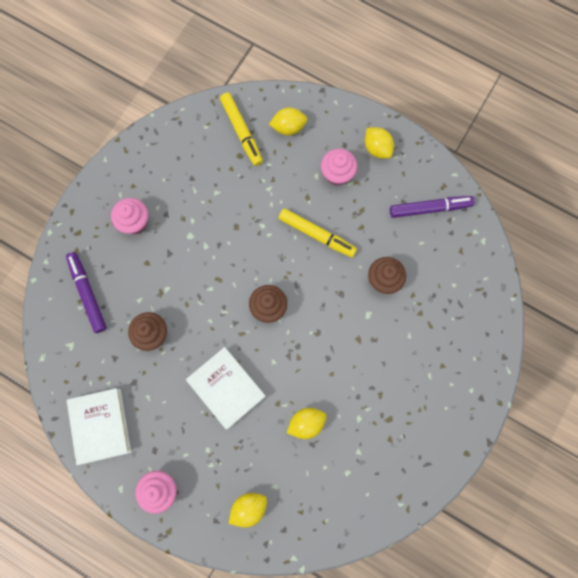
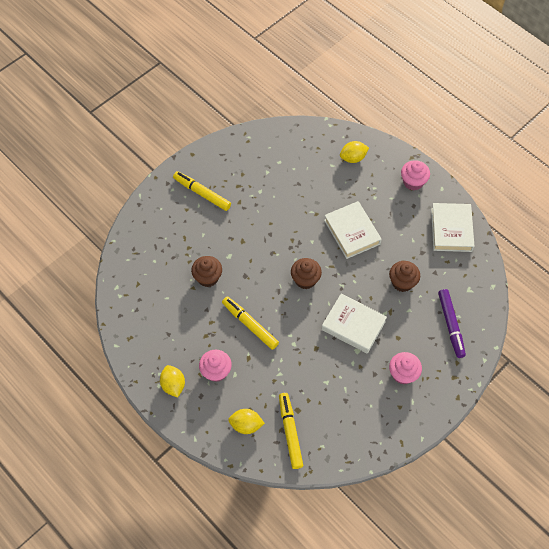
camera: 165 degrees left, 15 degrees down
(200, 264) = (353, 325): none -> white book
(306, 423) = (299, 197): yellow lemon -> none
(430, 208) = (148, 322): purple marker -> none
(431, 394) = (202, 193): none -> yellow marker

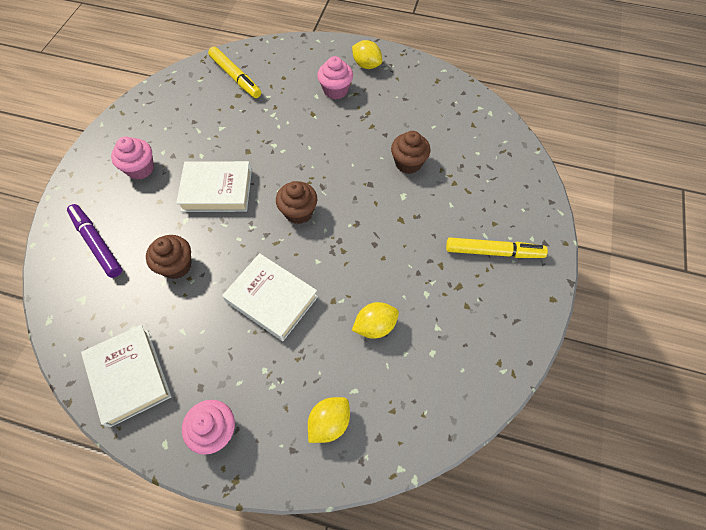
camera: 150 degrees right, 0 degrees up
(246, 425) = (279, 66): yellow lemon -> yellow lemon (375, 326)
(250, 325) = (330, 141): yellow marker -> none

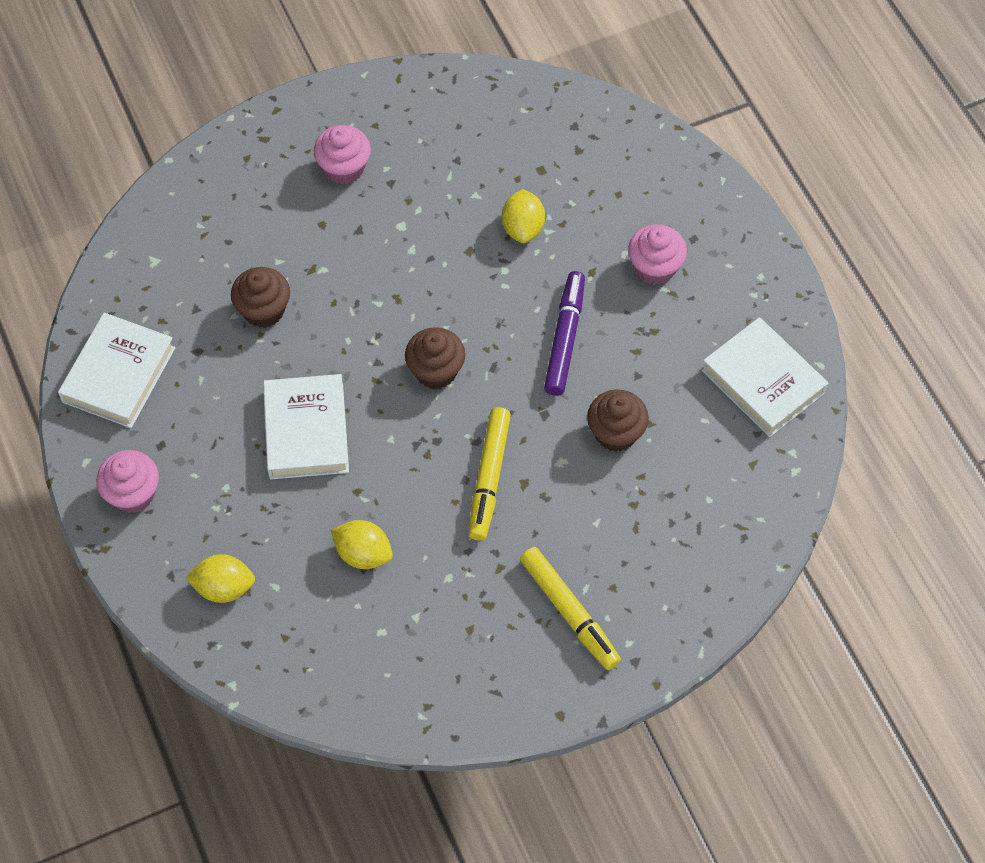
camera: 50 degrees right, 0 degrees up
(97, 243) = (222, 215): purple marker -> purple marker (565, 338)
(217, 190) = (387, 266): white book -> white book (763, 381)
(235, 77) = (566, 143): yellow marker -> yellow marker (489, 478)
(366, 65) = (735, 269): yellow lemon -> yellow lemon (523, 228)

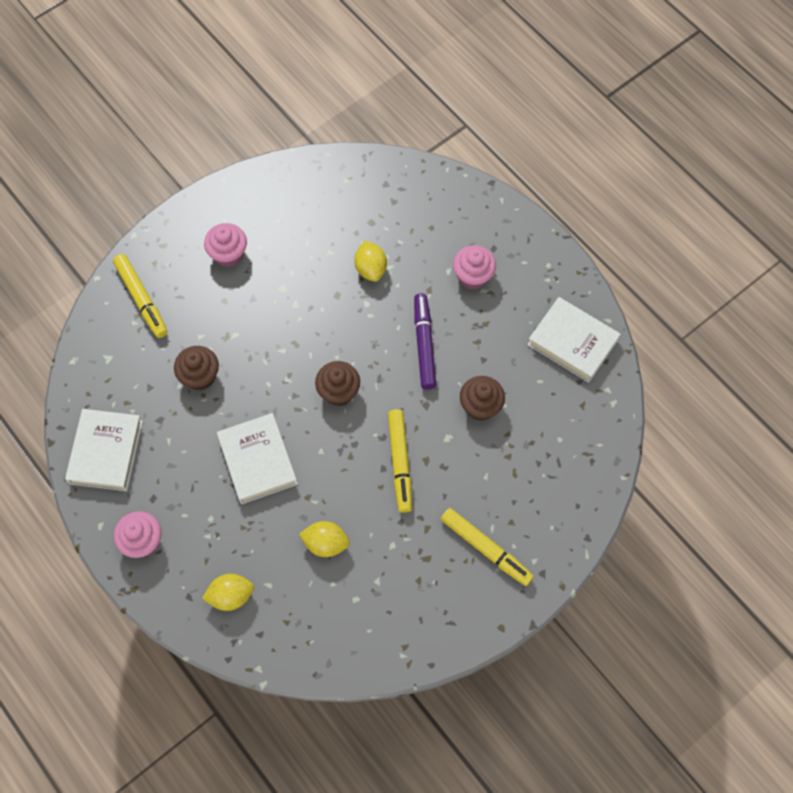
camera: 15 degrees left, 5 degrees up
(217, 198) = (141, 299): none -> yellow marker

